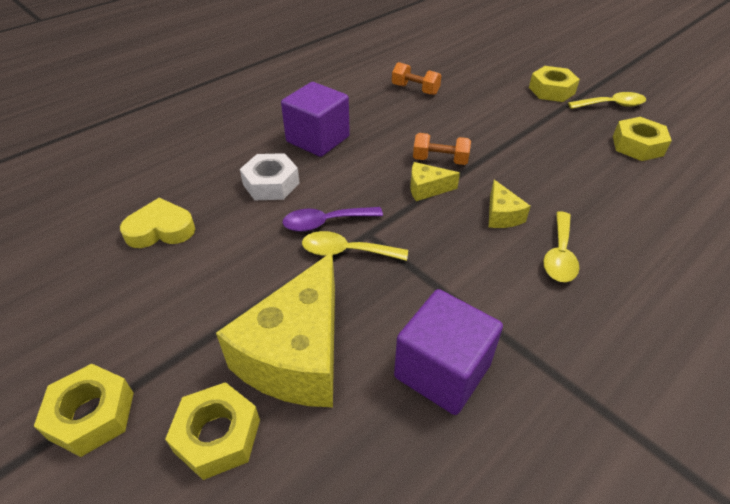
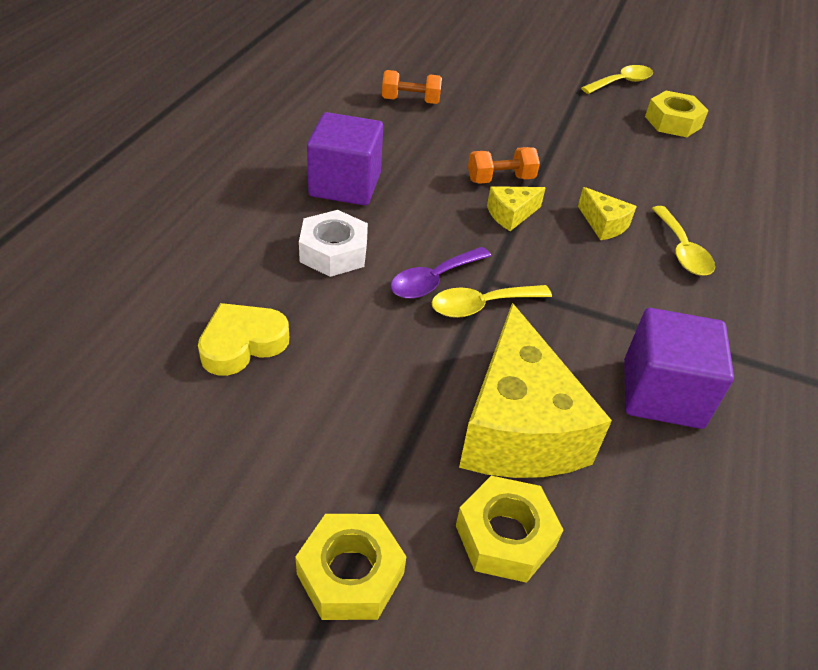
camera: 30 degrees left, 0 degrees up
(551, 90) = (554, 76): yellow nut -> none

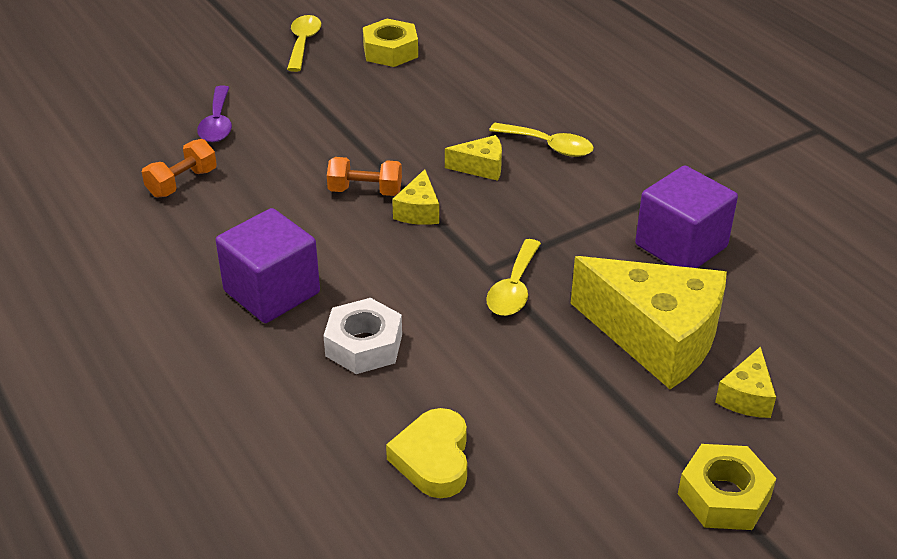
camera: 50 degrees left, 5 degrees down
(434, 280) = (459, 300): purple spoon -> purple spoon (217, 123)
(500, 179) = (365, 191): orange dumbbell -> orange dumbbell turned 75 degrees clockwise
(505, 536) = (746, 397): yellow nut -> yellow cheese

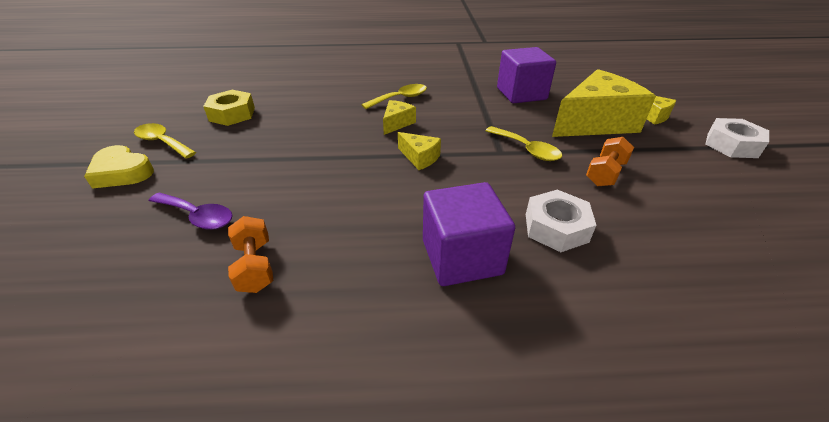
camera: 60 degrees left, 0 degrees up
(365, 191) = (375, 171): orange dumbbell -> orange dumbbell (605, 173)
(433, 459) = (695, 235): yellow heart -> yellow heart (122, 172)
(724, 496) = (731, 145): yellow nut -> white nut

